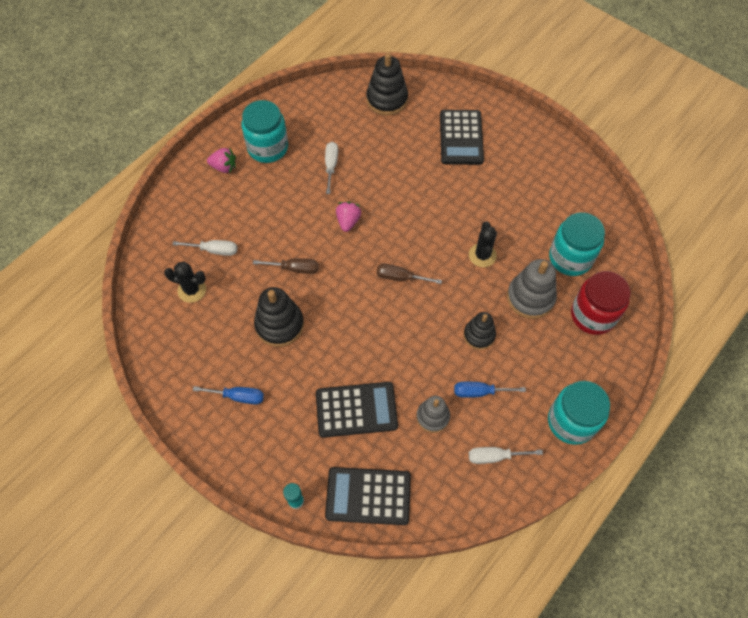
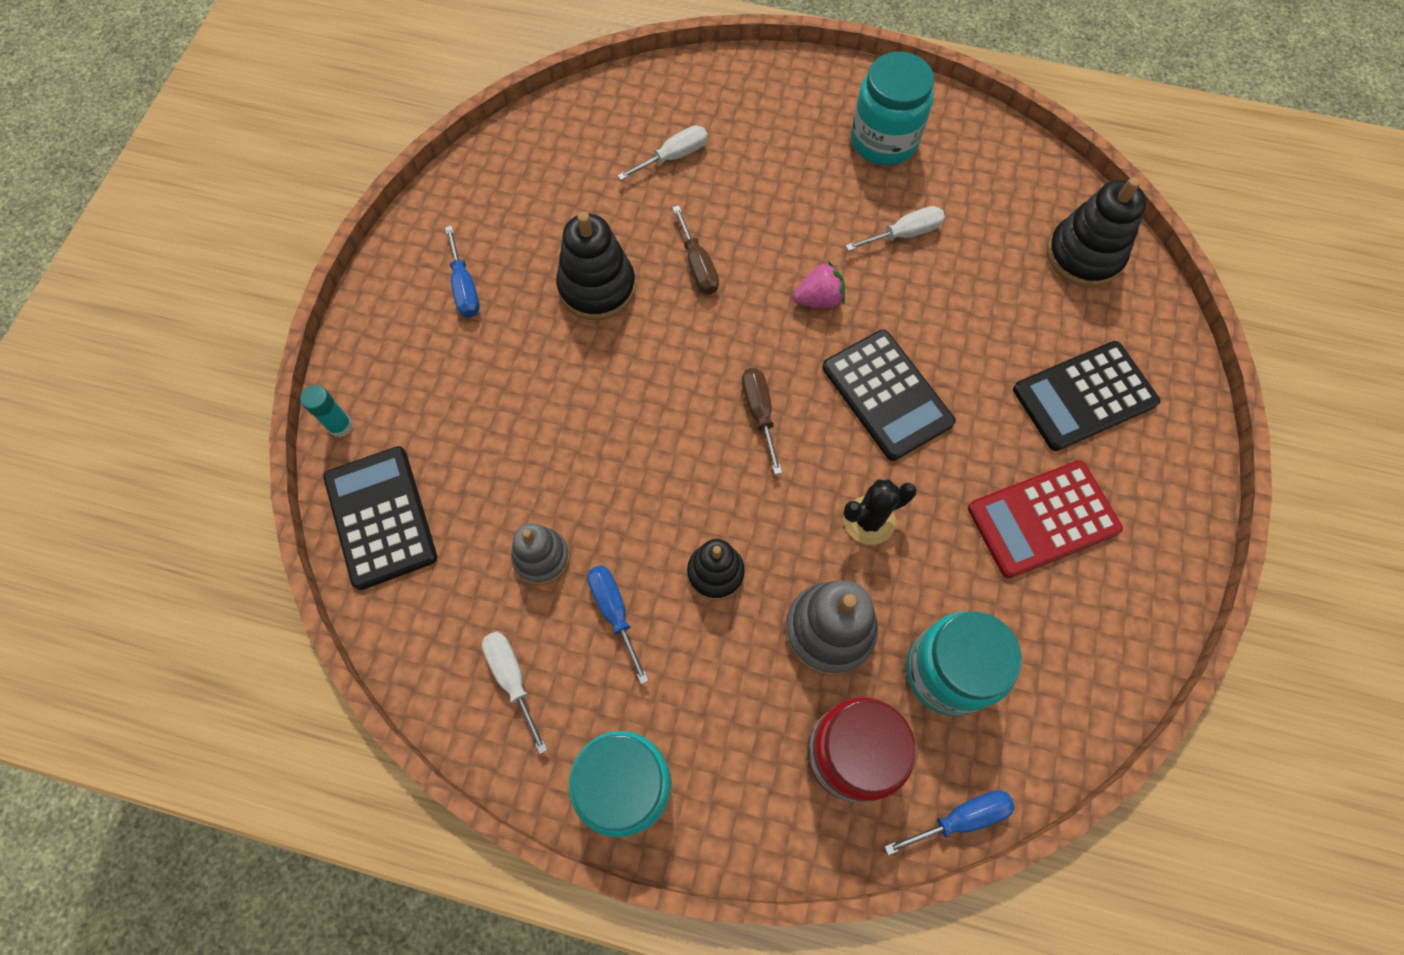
camera: 65 degrees right, 5 degrees up
(192, 290) = (598, 160): black cactus -> none
(214, 250) = (674, 157): white screwdriver -> white screwdriver turned 105 degrees counterclockwise
(224, 167) = (816, 105): pink strawberry -> none
(356, 409) = (508, 445): black calculator -> black calculator (887, 395)
(514, 185) = (1043, 519): none -> red calculator
(637, 284) = (960, 818): none -> blue screwdriver

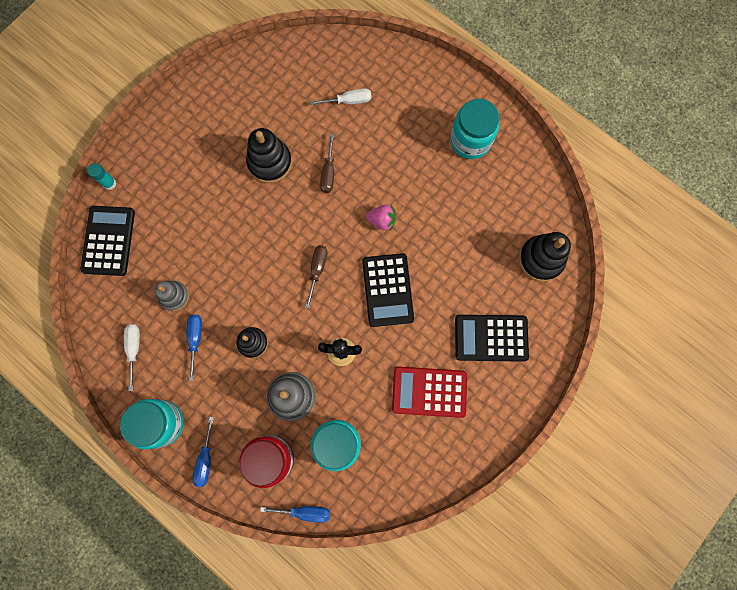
camera: 25 degrees right, 10 degrees up
(464, 288) = (202, 133): blue screwdriver -> blue screwdriver (205, 459)
(904, 234) = (449, 203): white screwdriver -> none

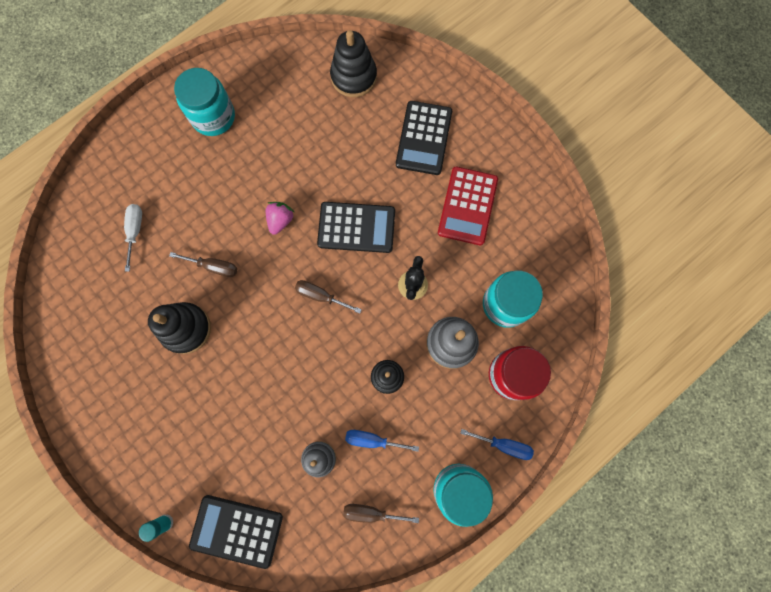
camera: 80 degrees left, 0 degrees up
(134, 349) = (371, 512): white screwdriver -> brown screwdriver
(305, 512) = (569, 348): blue screwdriver -> none

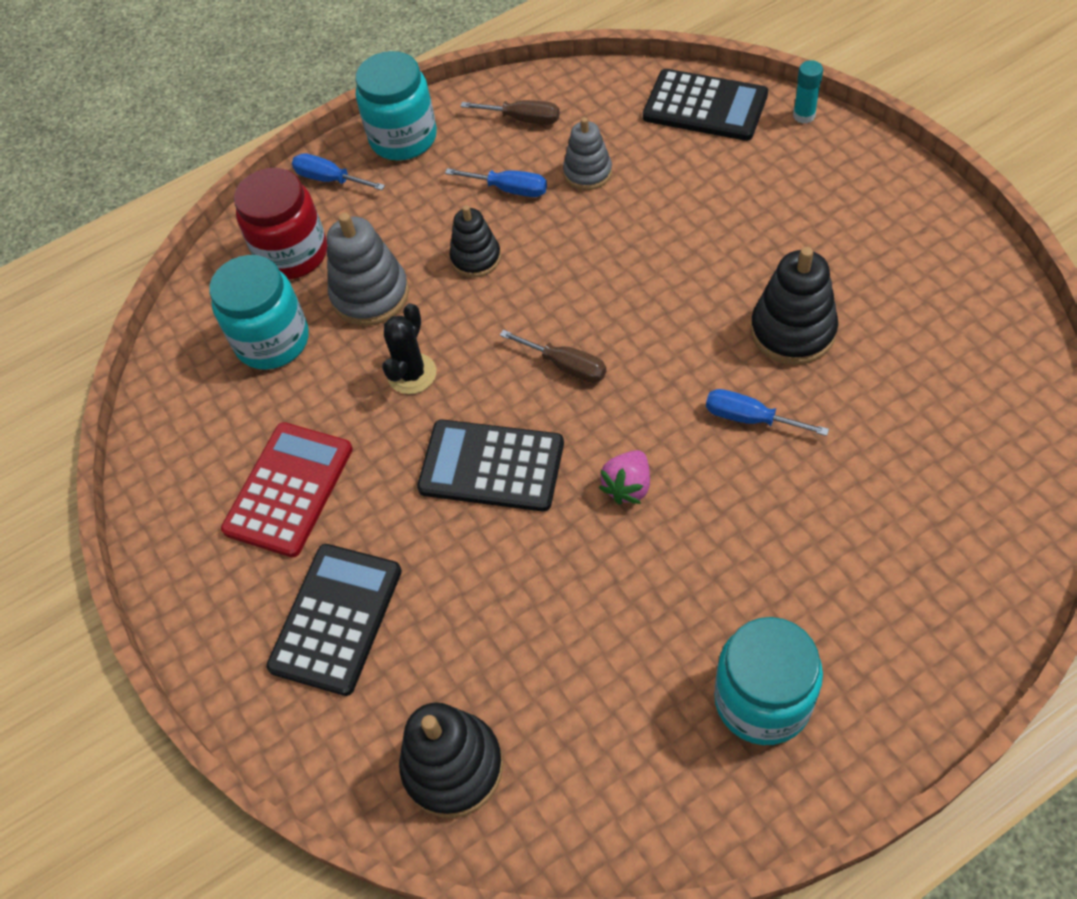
camera: 165 degrees left, 20 degrees down
(135, 231) = (902, 484): white screwdriver -> none
(213, 267) = (750, 418): brown screwdriver -> blue screwdriver

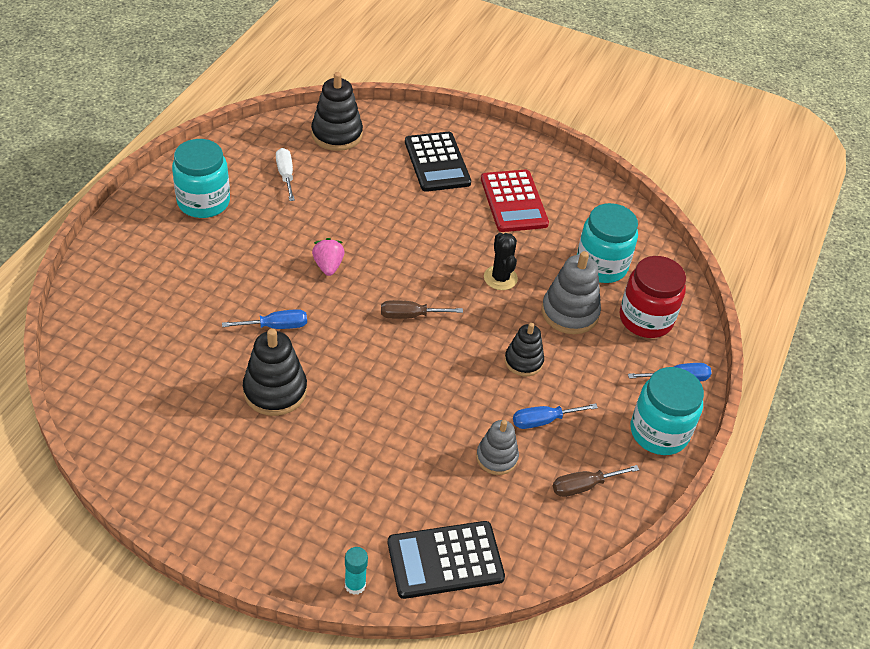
camera: 135 degrees right, 10 degrees down
(491, 466) = (413, 249): black calculator -> none
(595, 702) = (286, 175): none -> white screwdriver

